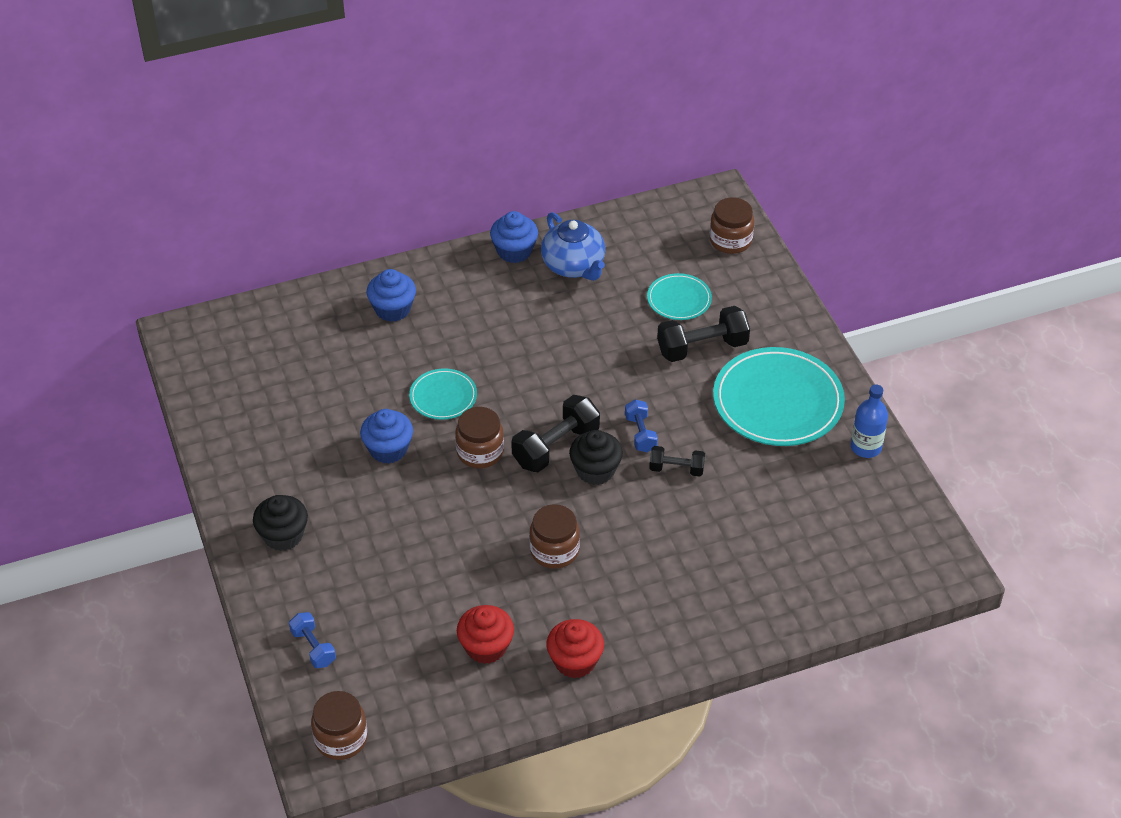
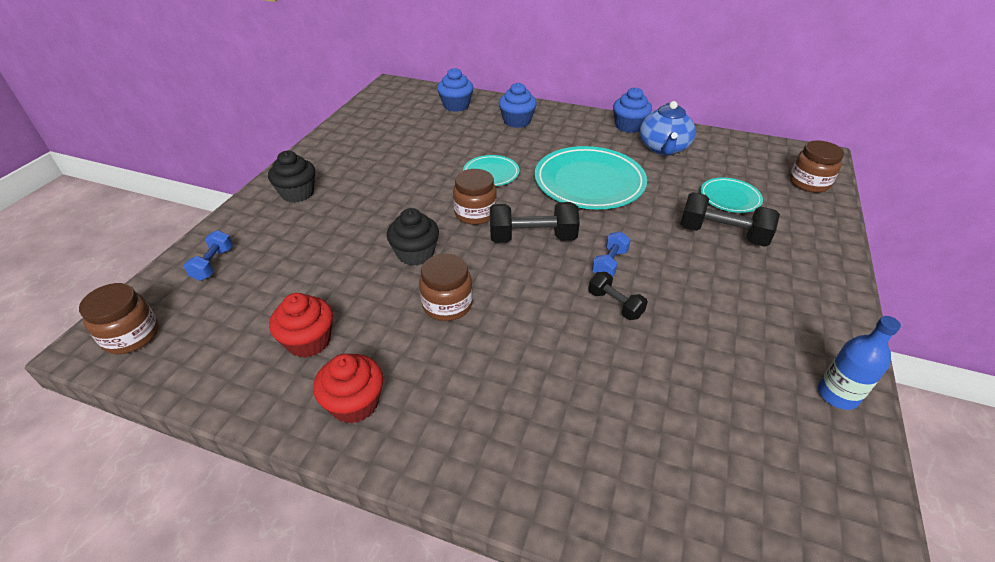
camera: 40 degrees right, 5 degrees down
(388, 449) = (420, 182): blue cupcake -> blue cupcake (456, 105)
(595, 470) = (545, 268): black cupcake -> black cupcake (415, 254)
(778, 401) = (763, 305): turquoise plate -> turquoise plate (589, 182)

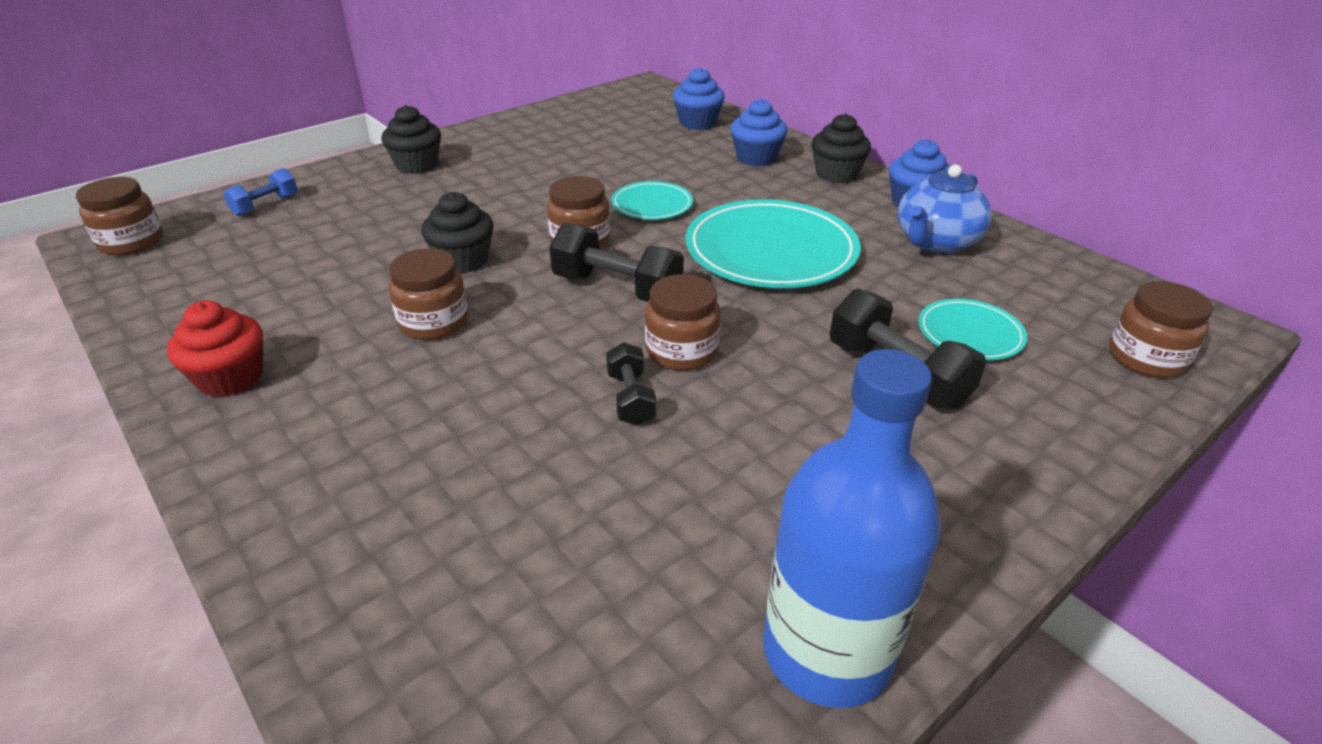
camera: 30 degrees right, 5 degrees down
(309, 341) = (261, 304): red cupcake -> none
(572, 120) = (836, 174): none -> black cupcake
(609, 264) = (681, 351): blue dumbbell -> brown jar
(837, 394) = (827, 651): blue bottle -> blue bottle, size x1.81

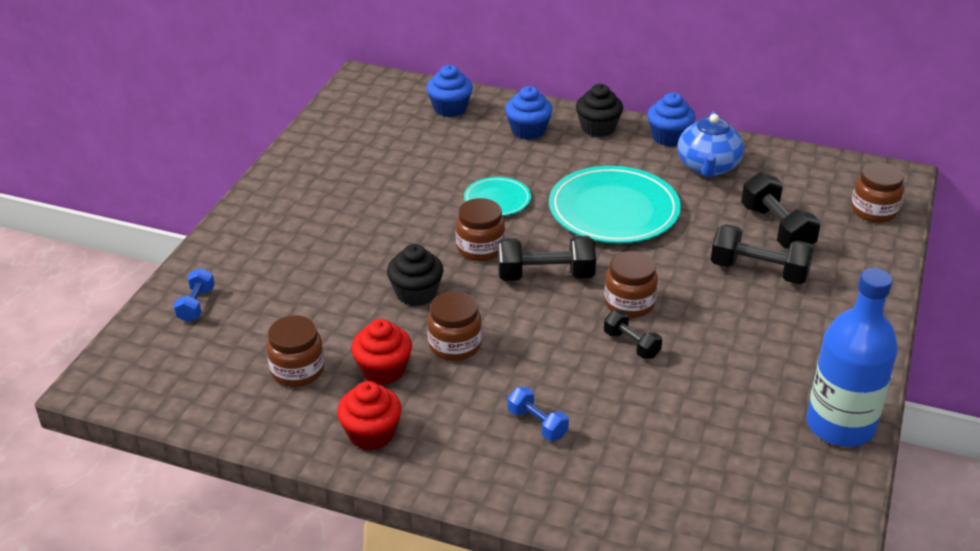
camera: 30 degrees left, 0 degrees up
(132, 242) = (133, 375): brown jar -> brown jar (297, 370)
(333, 319) = (383, 370): none -> red cupcake
(407, 446) = (537, 424): none -> blue dumbbell
(417, 165) = (271, 225): black cupcake -> none
(970, 334) = (776, 229): turquoise plate -> black dumbbell

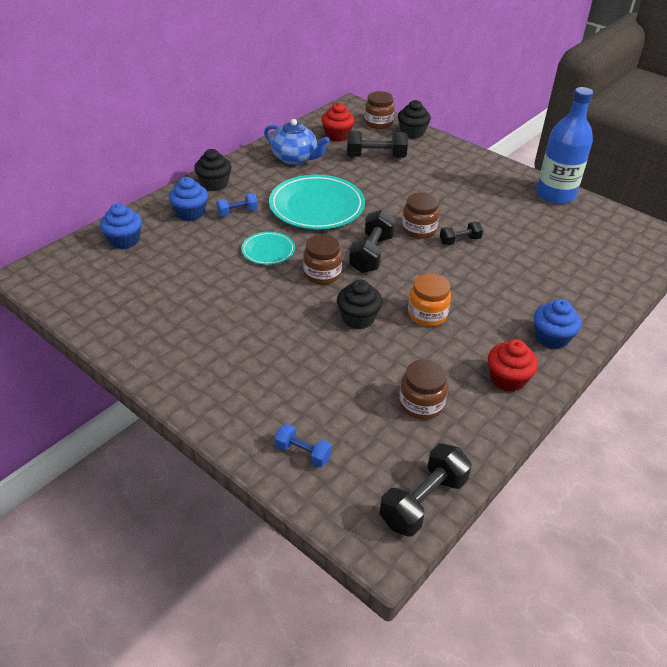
camera: 70 degrees left, 5 degrees up
(383, 370) = (440, 356): red cupcake -> red cupcake (337, 136)
(455, 345) = (427, 314): brown jar -> orange jar
(537, 424) = (521, 299): blue dumbbell -> blue dumbbell (237, 212)
(669, 137) = (250, 161): blue cupcake -> blue cupcake (551, 338)
(759, 271) = (412, 175): black dumbbell -> black dumbbell (423, 501)
(879, 247) = (412, 133): none -> black cupcake

